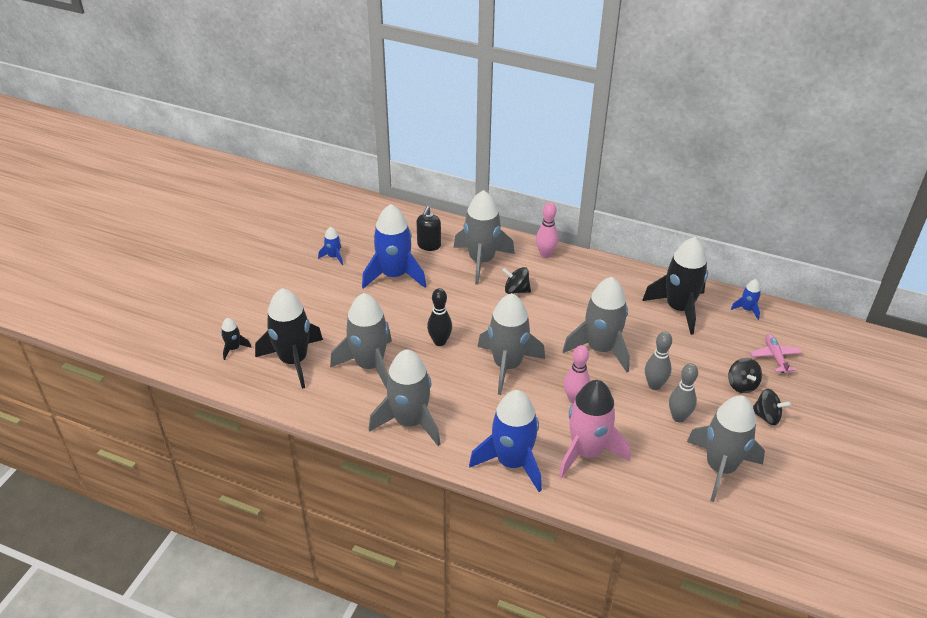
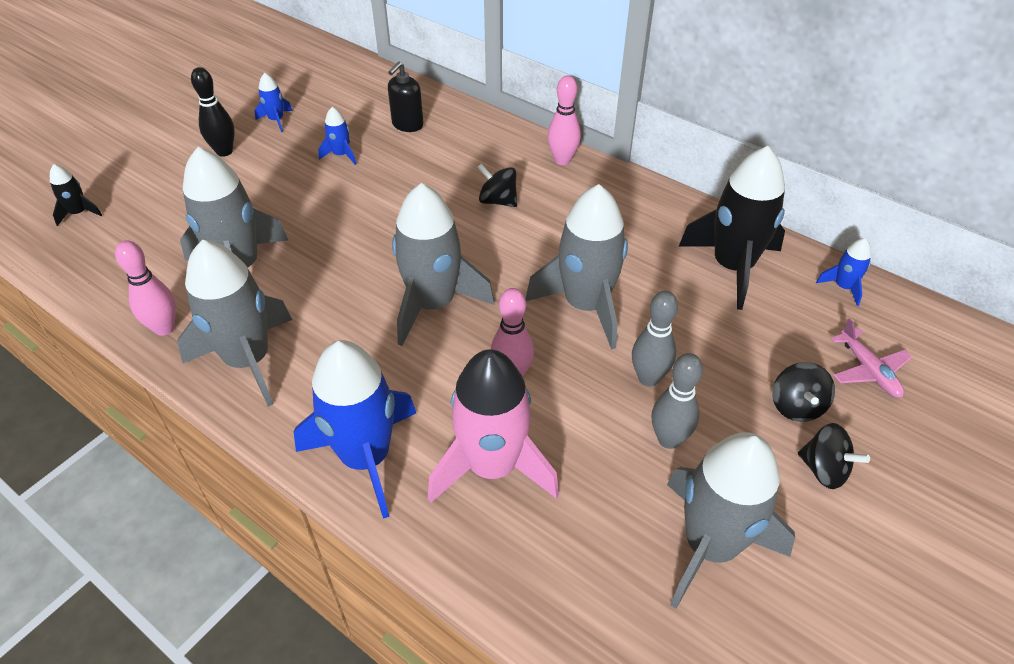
camera: 15 degrees right, 5 degrees up
(294, 360) = (144, 242): black rocket -> none
(343, 413) = (164, 328): none -> pink bowling pin
(394, 275) = (341, 155): blue rocket -> blue rocket, size x0.44
(440, 342) = (354, 252): black bowling pin -> black bowling pin (224, 151)
(481, 261) = (468, 155): grey rocket -> none
(775, 357) = (868, 370): pink plane -> pink plane turned 150 degrees clockwise

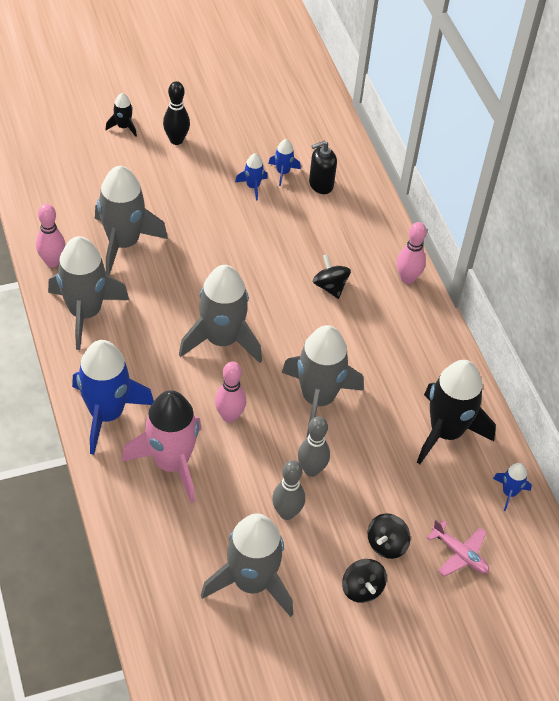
camera: 30 degrees right, 5 degrees up
(79, 213) = (54, 143): black rocket -> black rocket (123, 127)
(276, 120) = (231, 130): blue rocket -> blue rocket (283, 172)
(868, 370) = (460, 554): pink plane -> pink plane turned 60 degrees counterclockwise

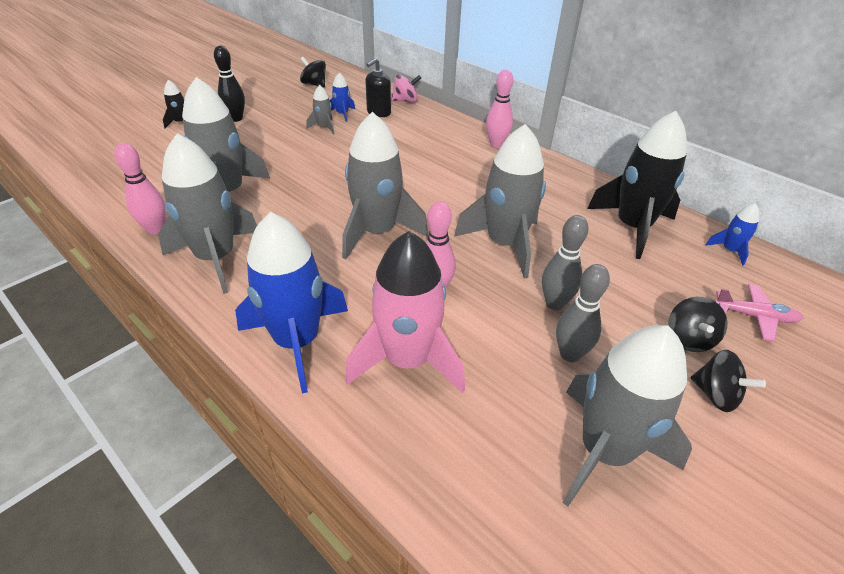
camera: 25 degrees left, 10 degrees down
(253, 186) = (324, 127): blue rocket -> grey rocket
(330, 286) = (441, 166): black spinning top -> black spinning top (314, 84)
(361, 176) = (405, 101): none -> pink spinning top

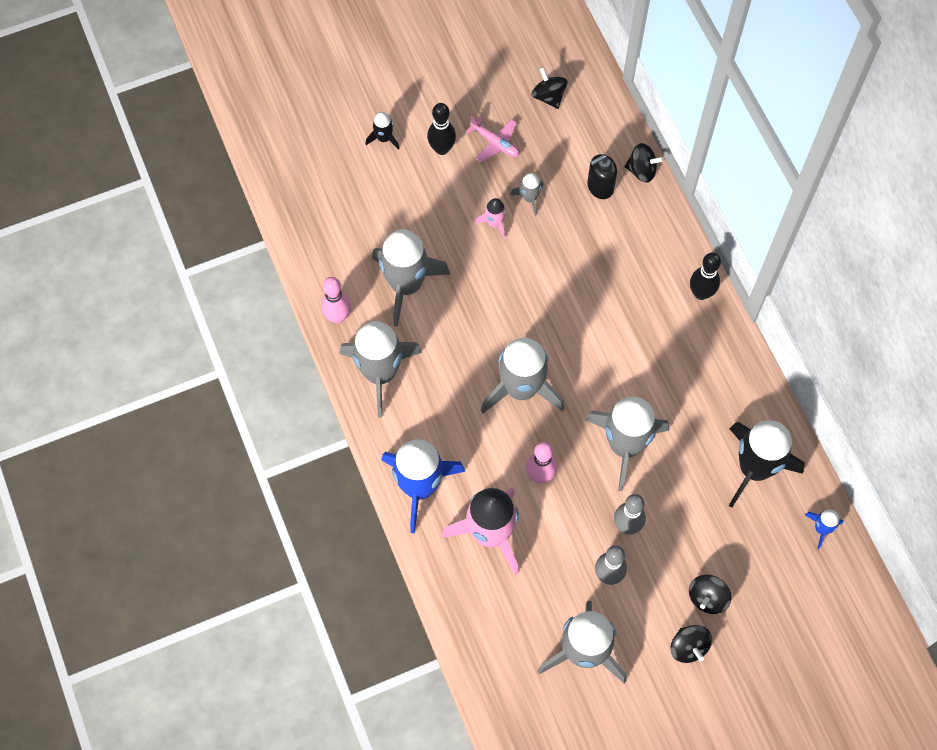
camera: 25 degrees right, 25 degrees up
(299, 144) = (494, 223): none -> pink rocket
(342, 114) = (558, 176): blue rocket -> none
(405, 101) = (641, 170): pink spinning top -> black spinning top
(496, 144) = (701, 293): pink bowling pin -> black bowling pin
(755, 316) = (778, 600): pink plane -> pink plane (495, 143)

